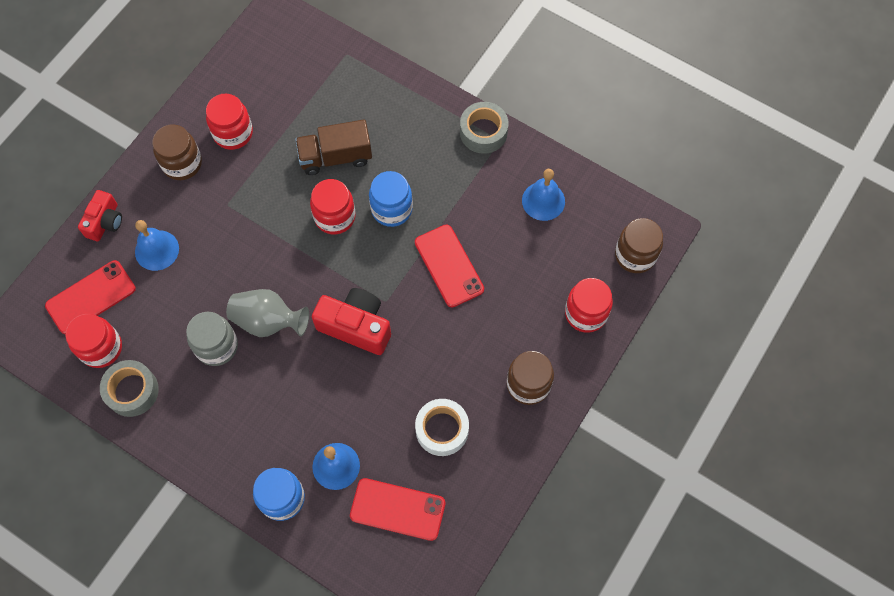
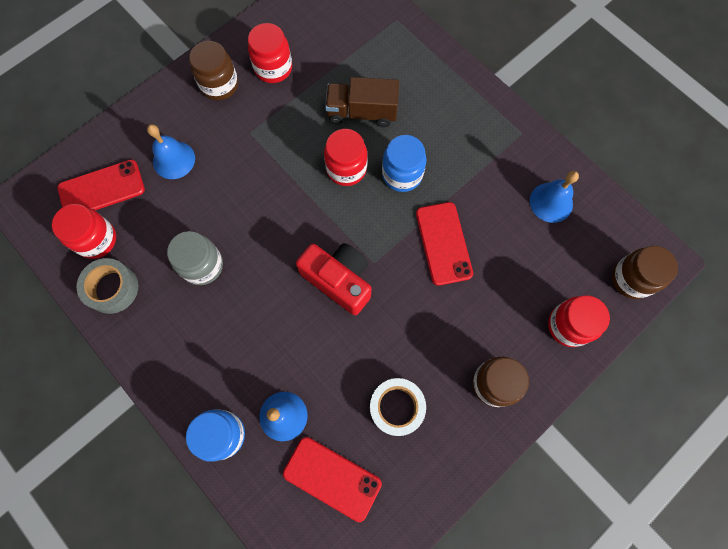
camera: 15 degrees right, 5 degrees up
(105, 222) = (135, 122): red camera -> none
(268, 321) = (257, 253): grey vase -> none
(483, 132) = (508, 122): grey tape -> none

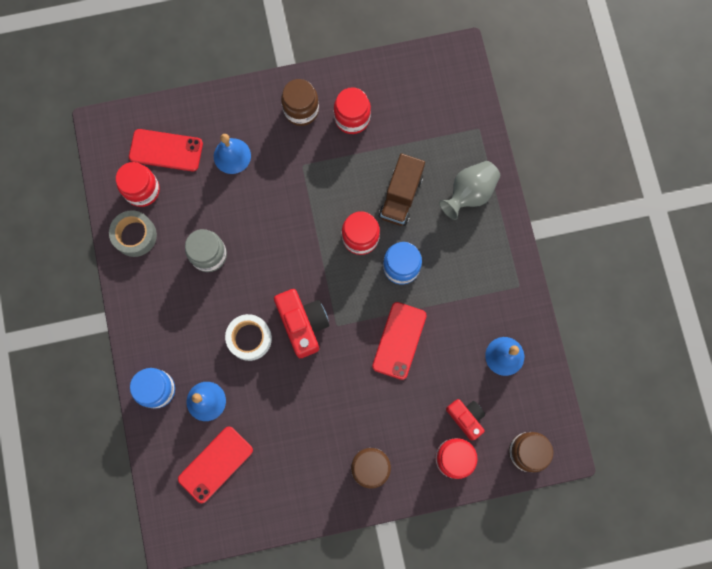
camera: 30 degrees right, 5 degrees up
(332, 478) = (215, 464): red phone -> red phone turned 75 degrees clockwise
(362, 112) = (401, 196): brown truck -> brown truck turned 105 degrees counterclockwise
(396, 407) = (289, 442): white tape -> white tape (249, 338)
(423, 77) = (469, 193): none -> grey vase
(554, 280) = (466, 418): none -> red camera

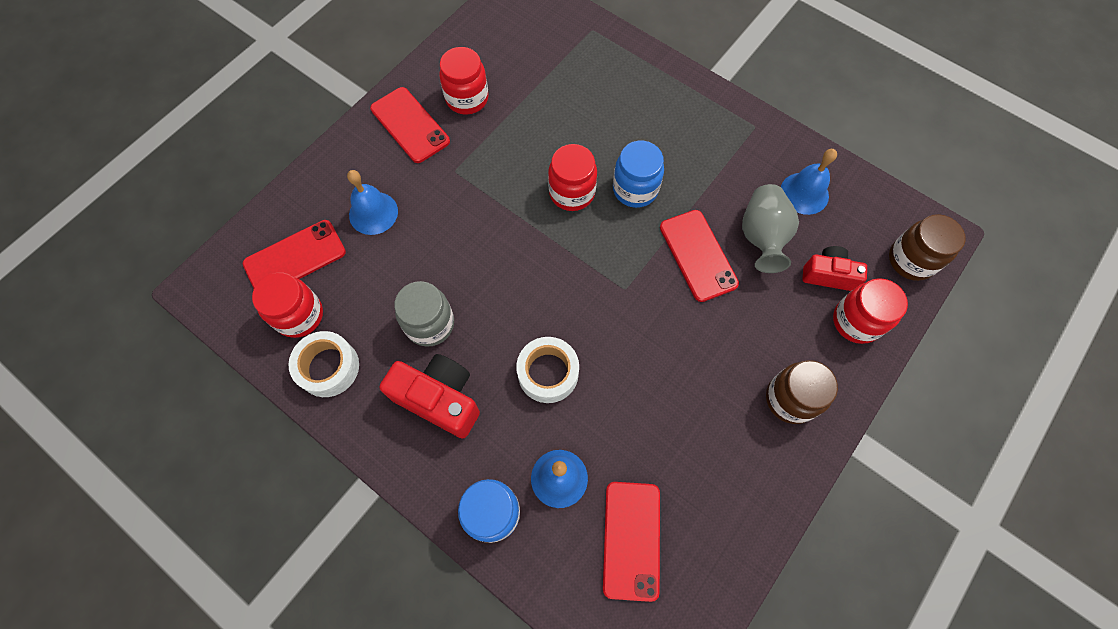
camera: 40 degrees left, 10 degrees down
(135, 235) = (328, 367): grey tape -> white tape
(301, 110) = (410, 125): brown jar -> red phone
(303, 324) = (590, 314): red camera -> red camera (439, 399)
(401, 196) = (576, 130): brown truck -> none
(469, 193) = (635, 84): grey vase -> grey vase (762, 237)

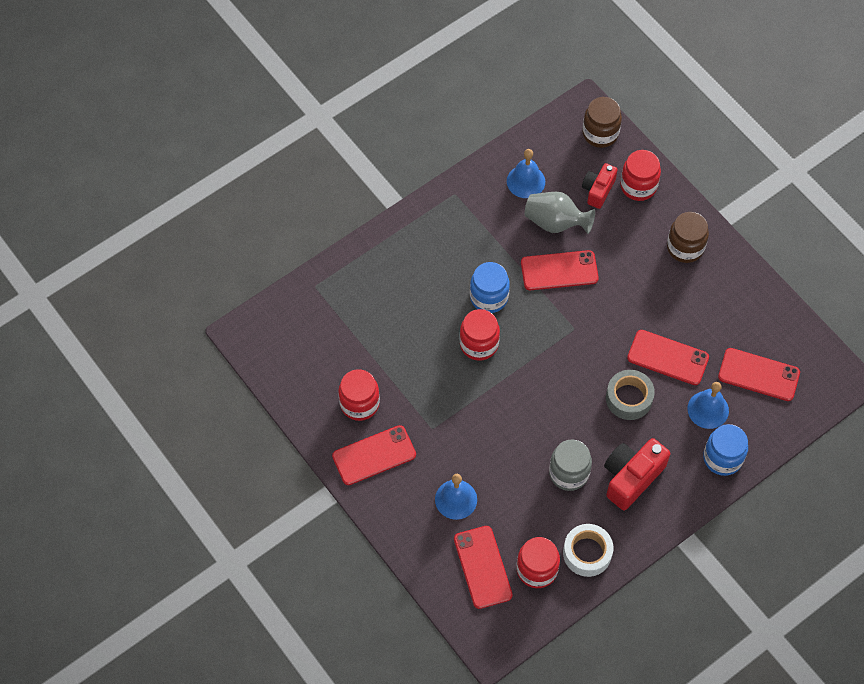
camera: 75 degrees left, 5 degrees down
(548, 373) = (629, 398): white tape -> grey tape
(620, 410) = (668, 357): none -> red phone

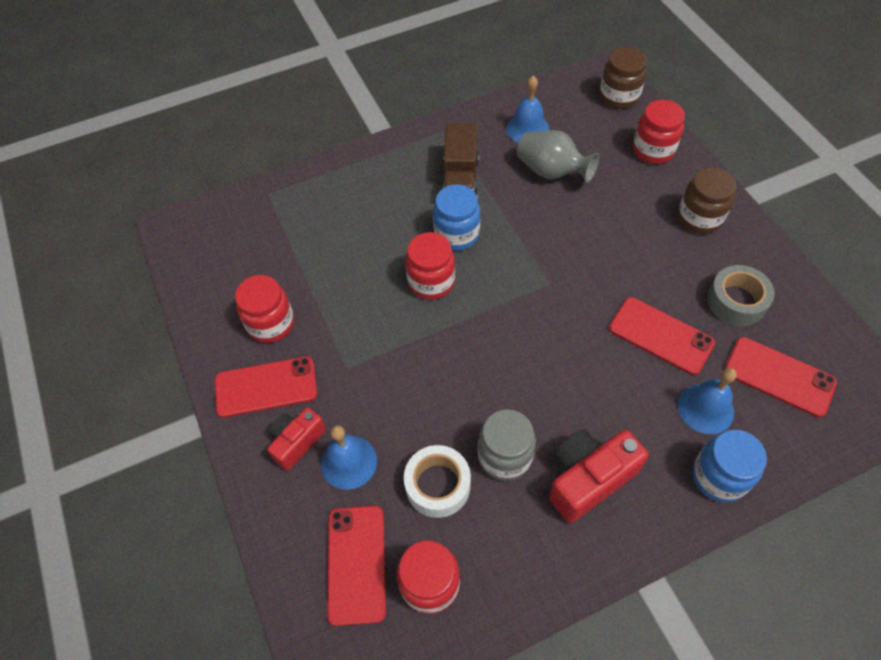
camera: 15 degrees right, 5 degrees down
(479, 244) = (460, 180): none -> brown truck
(559, 270) = (545, 219): red phone -> none
(587, 553) = (506, 574): white tape -> white tape (438, 485)
(598, 190) = (606, 148): red camera -> red camera (297, 442)
(629, 398) = (602, 376): grey tape -> grey tape (736, 301)

